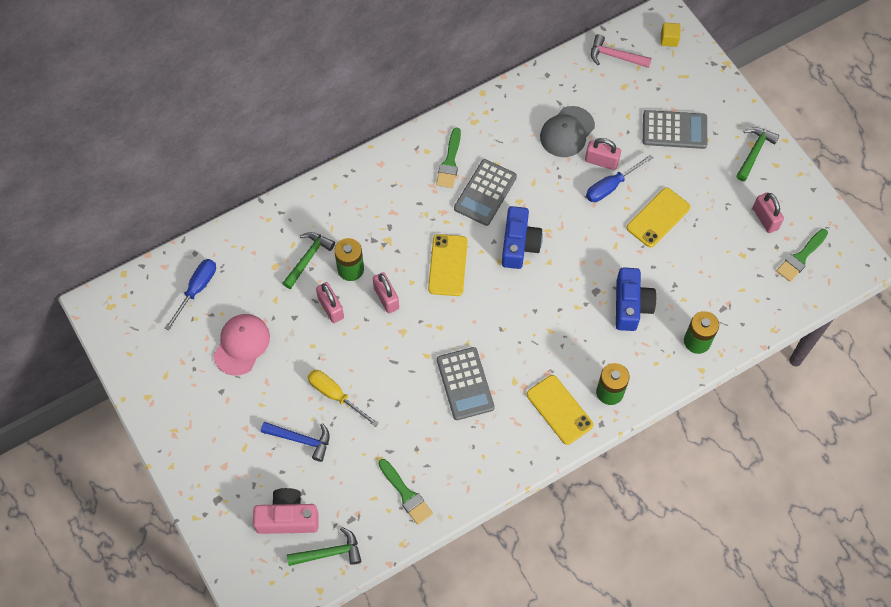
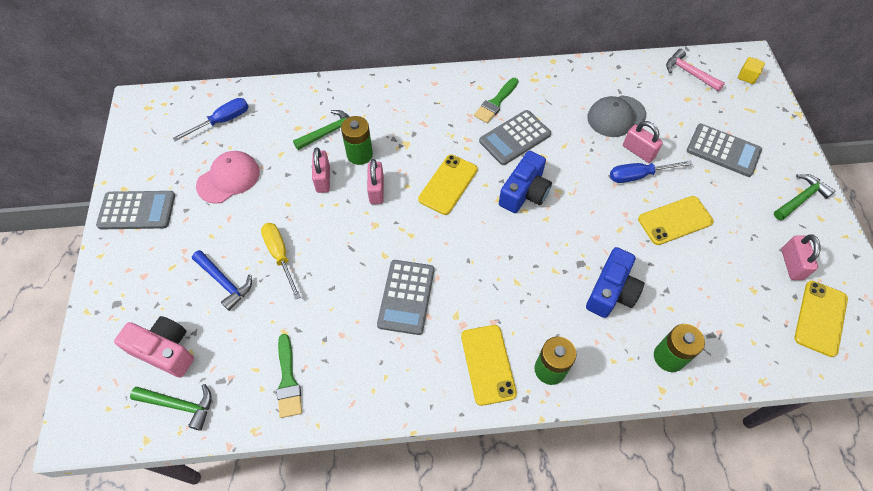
camera: 25 degrees right, 5 degrees down
(176, 411) = (137, 211): none -> grey calculator
(801, 257) = (820, 318): green brush -> yellow phone

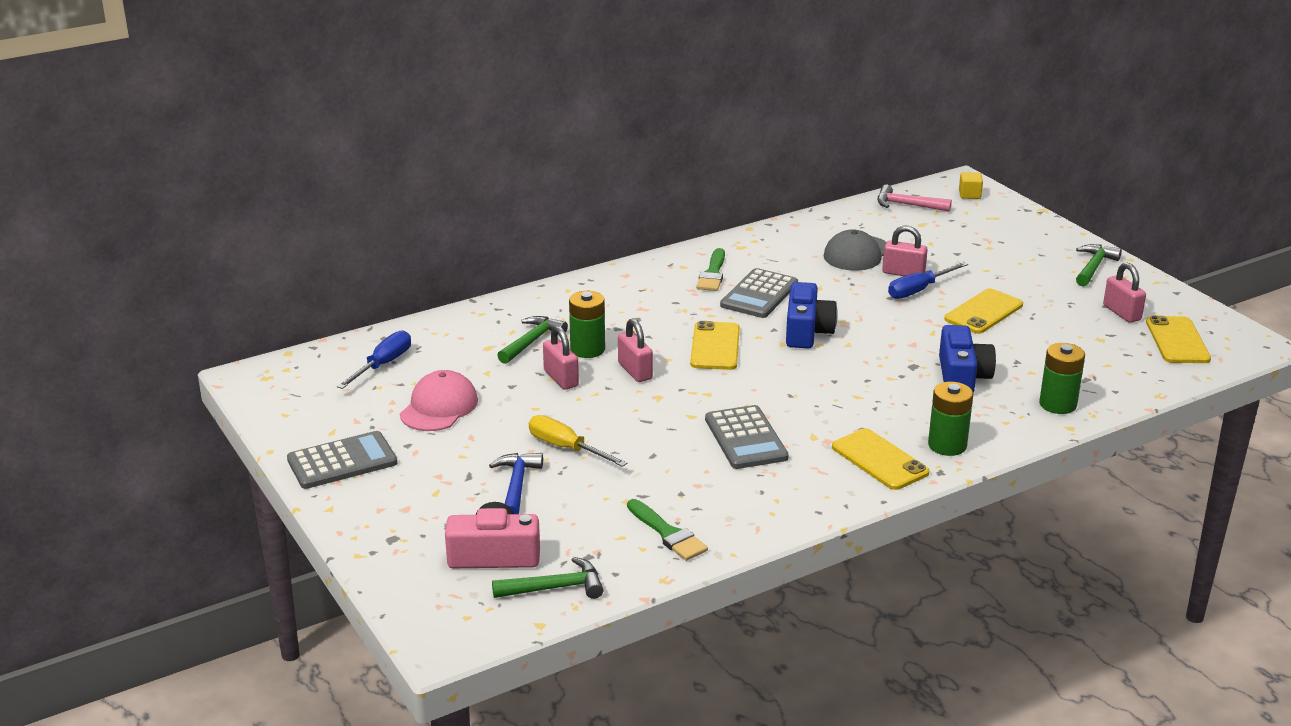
camera: 25 degrees left, 30 degrees down
(224, 282) = (516, 485): blue hammer -> blue hammer turned 105 degrees counterclockwise
(723, 151) = (990, 252): grey calculator -> none

